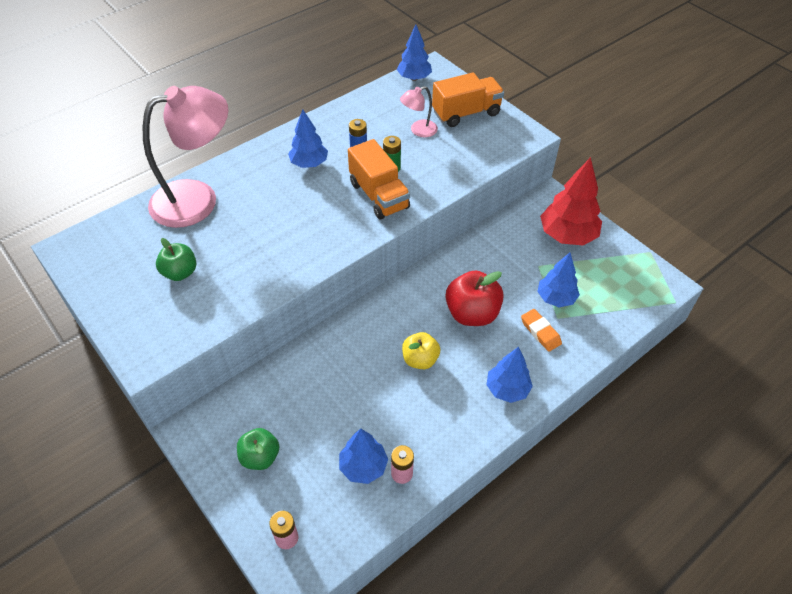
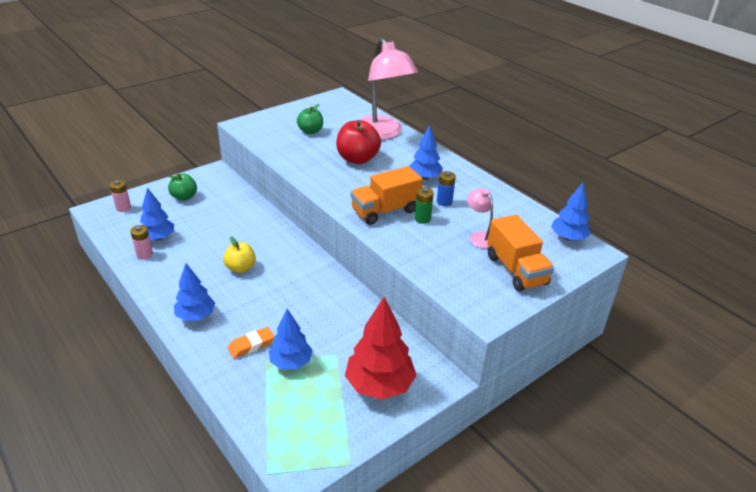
camera: 90 degrees right, 15 degrees down
(472, 313) = (282, 301): red apple -> red apple (357, 159)

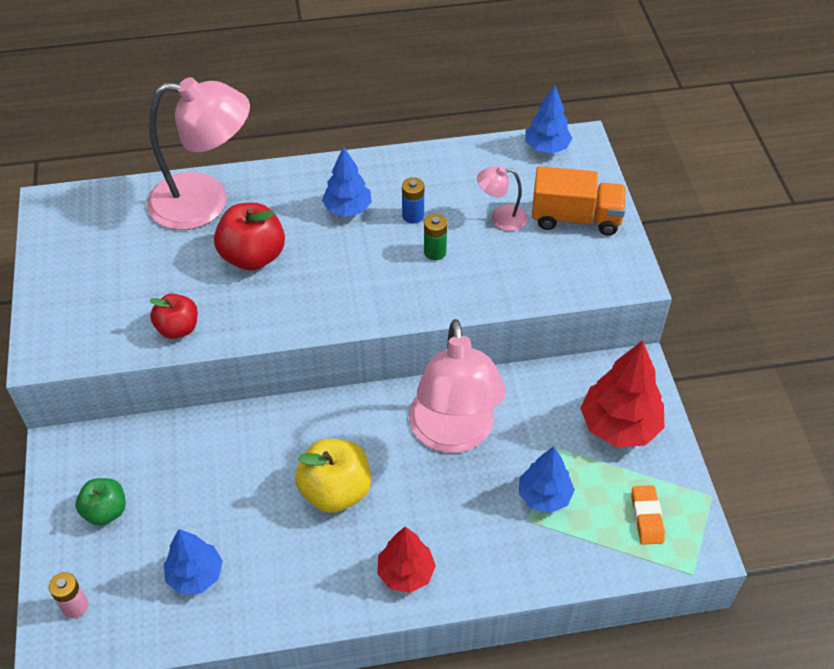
camera: 60 degrees left, 15 degrees up
(144, 254) = (228, 603): pink battery -> none
(196, 316) = (405, 573): blue tree -> red tree
(241, 268) = (335, 491): yellow apple -> yellow apple, size x1.57
(251, 345) = (494, 527): orange eraser -> orange eraser (646, 517)
(287, 153) = (178, 328): none -> red apple
(310, 131) = (133, 278): green apple -> none
(314, 303) = (453, 434): none -> pink lamp
(385, 211) = (395, 280): orange truck -> none

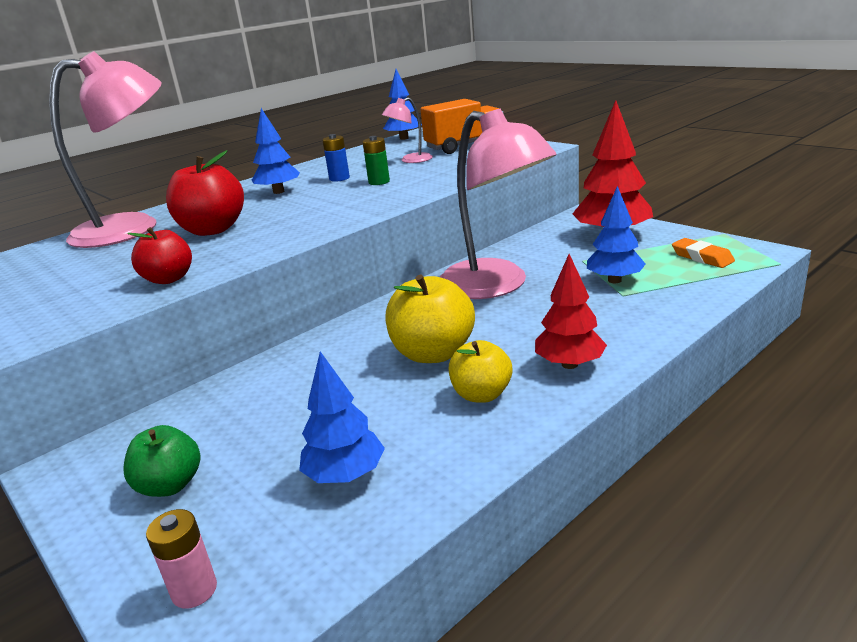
camera: 30 degrees left, 25 degrees down
(325, 561) = (481, 394): none -> yellow apple

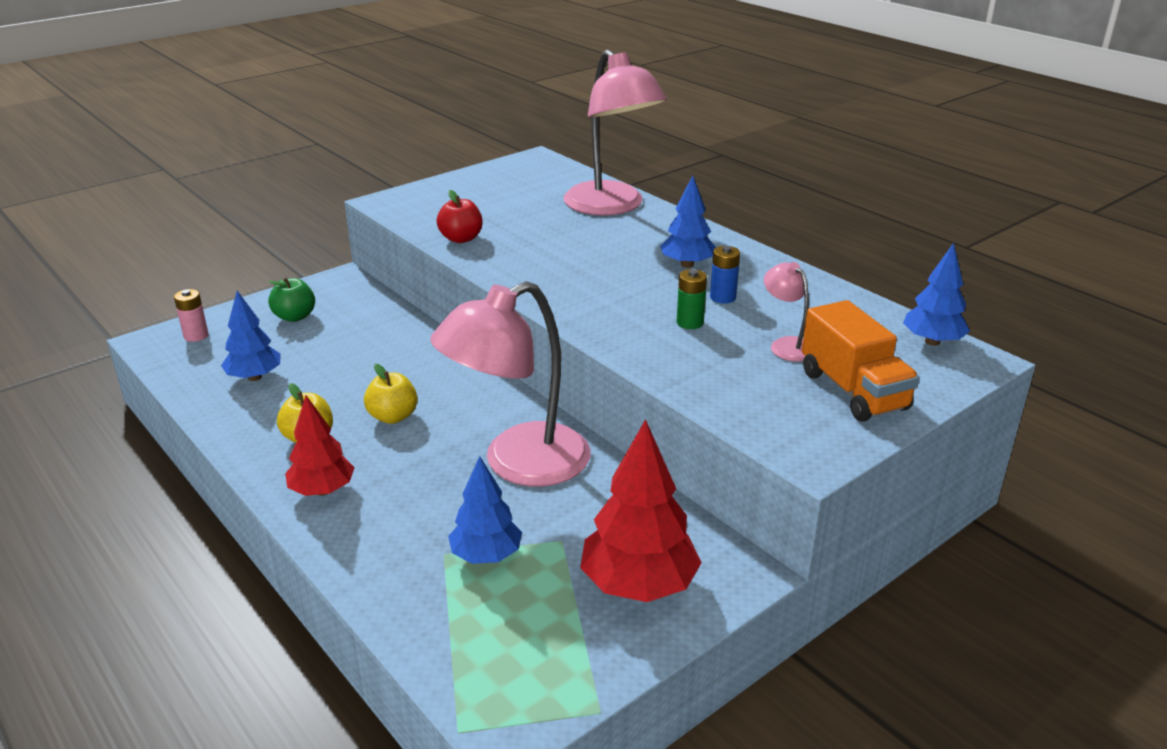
camera: 90 degrees right, 5 degrees up
(212, 230) = (575, 243): red apple -> none
(433, 353) = (393, 417): yellow apple -> yellow apple, size x0.64
(702, 257) = (518, 655): orange eraser -> none

